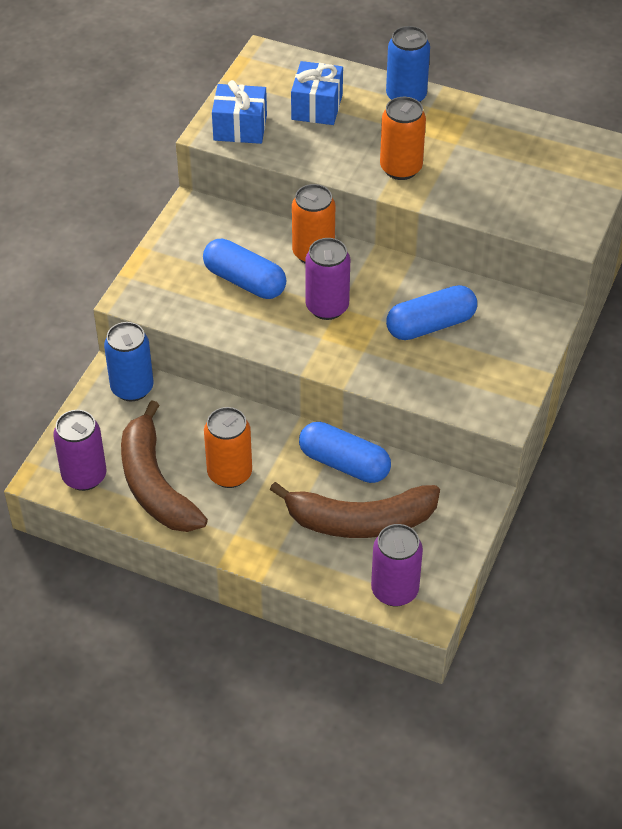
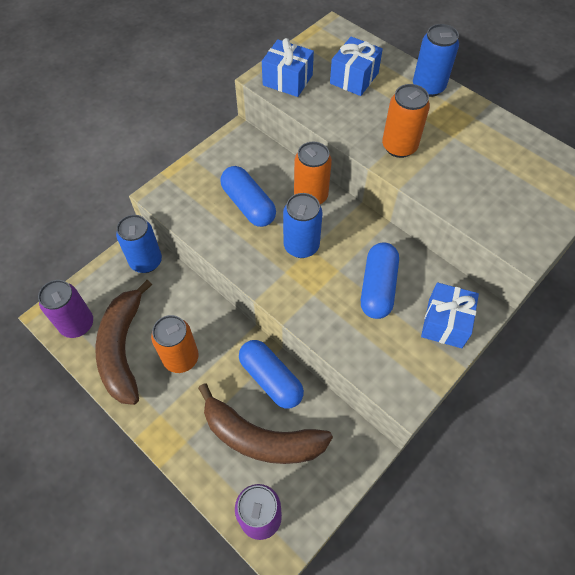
camera: 20 degrees right, 10 degrees up
(327, 307) = (301, 246): purple can -> blue can
(430, 325) = (377, 287): blue capsule -> blue capsule turned 75 degrees counterclockwise
(516, 338) = (445, 323): none -> blue gift

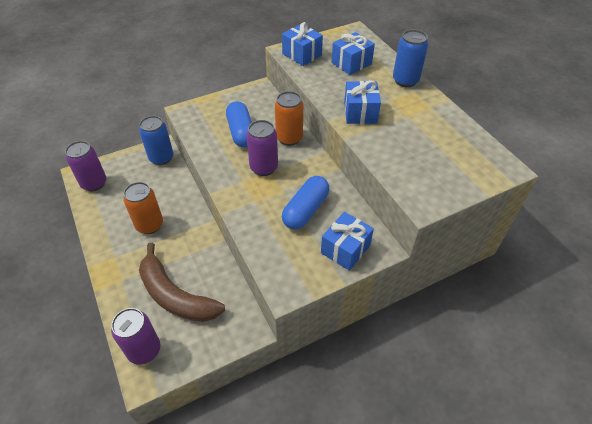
camera: 20 degrees right, 10 degrees down
(123, 349) = (114, 207): brown banana -> none
(270, 379) = (204, 258): blue capsule -> none
(301, 246) = (264, 168): blue can -> purple can
(399, 147) = (360, 112): orange can -> blue gift

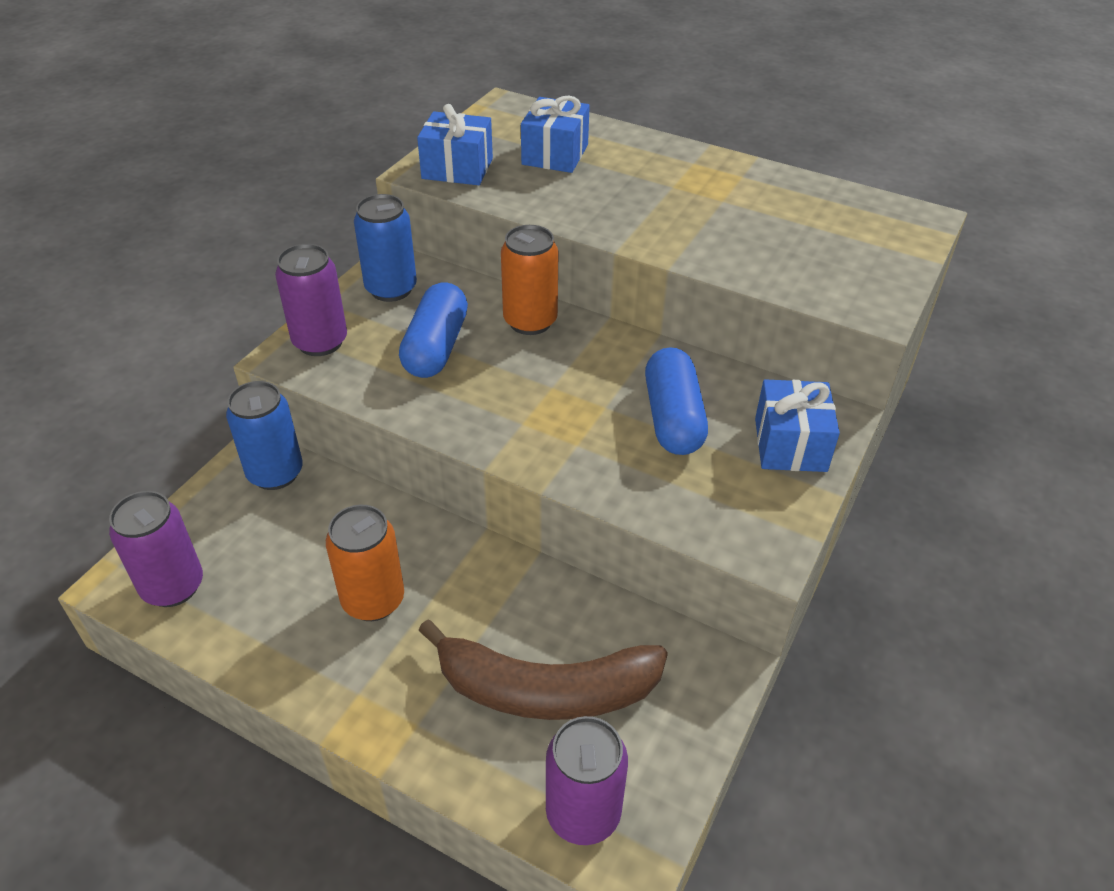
camera: 35 degrees left, 5 degrees down
(241, 132) = (435, 347): blue capsule -> blue capsule turned 60 degrees clockwise
(264, 168) = (536, 385): purple can -> purple can (320, 342)
(360, 112) = (650, 221): blue gift -> none
(405, 81) = (664, 151): blue can -> blue can (391, 289)

